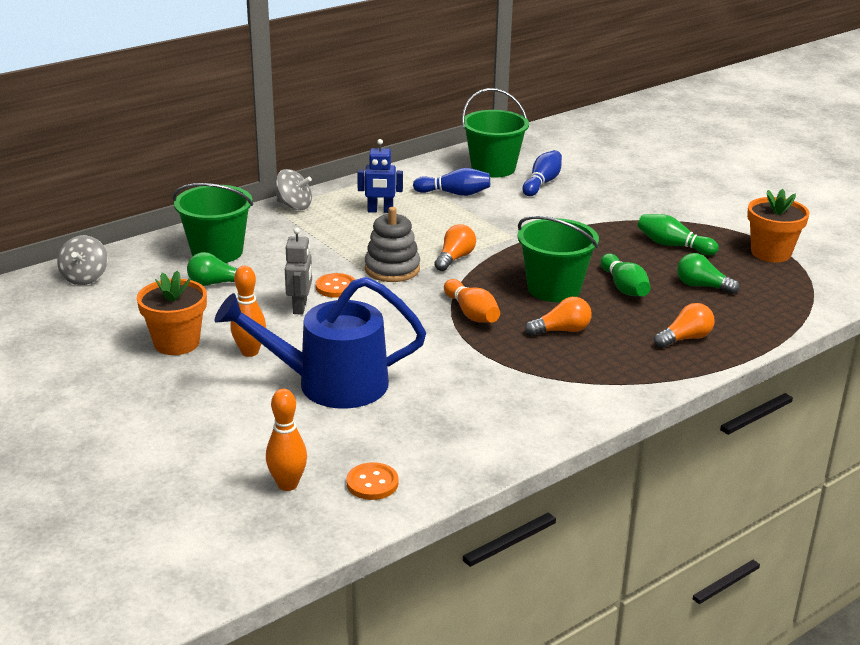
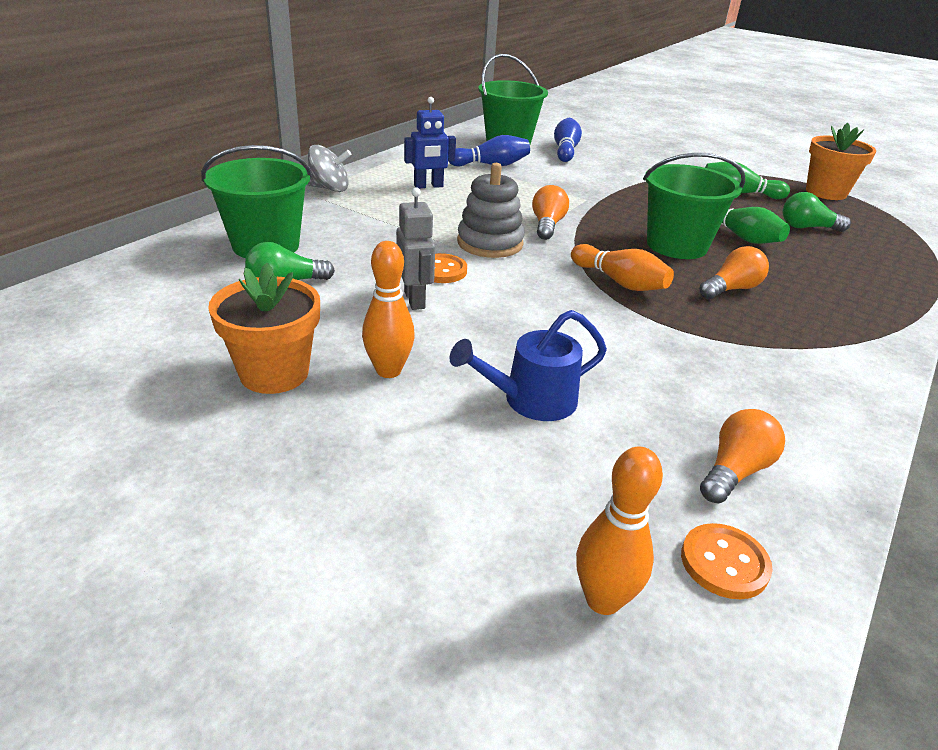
camera: 20 degrees left, 5 degrees up
(85, 277) = (92, 297): grey spinning top -> none
(330, 384) = (531, 400): blue watering can -> blue watering can, size x0.57
(685, 338) = (856, 281): orange light bulb -> orange light bulb (735, 471)

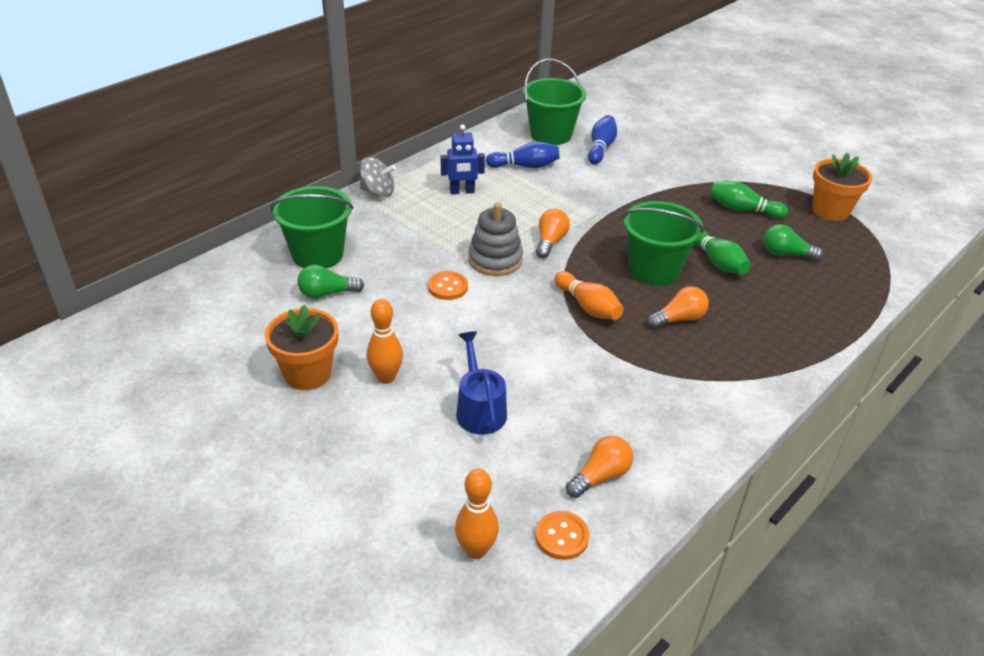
camera: 10 degrees right, 5 degrees up
(415, 300) = (420, 315): grey robot -> none
(531, 400) = (479, 409): blue watering can -> blue watering can turned 90 degrees clockwise

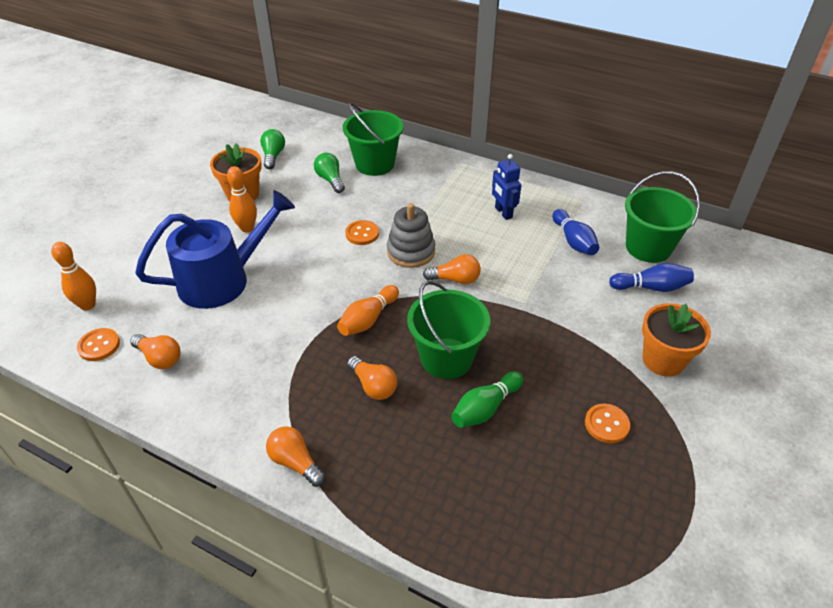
camera: 75 degrees right, 5 degrees up
(378, 192) = (473, 170): grey spinning top -> none
(479, 409) = (222, 280): blue watering can -> blue watering can, size x1.76
(742, 209) = (606, 424): green bowling pin -> orange button
(763, 383) = (295, 462): none -> orange light bulb
(785, 254) = (534, 473): green light bulb -> green light bulb (273, 156)
(830, 211) = (666, 522): orange flower pot -> orange flower pot (663, 360)

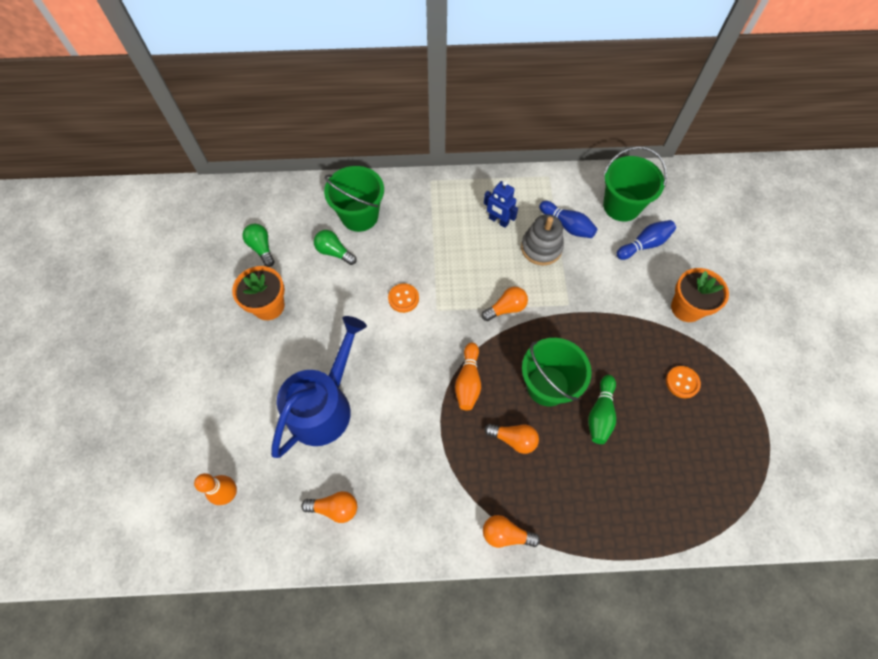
camera: 30 degrees left, 20 degrees up
(99, 346) = (274, 526): orange button -> none
(247, 228) = (302, 341): orange bowling pin -> none
(411, 252) = (454, 297): grey stacking toy -> grey stacking toy (541, 248)

